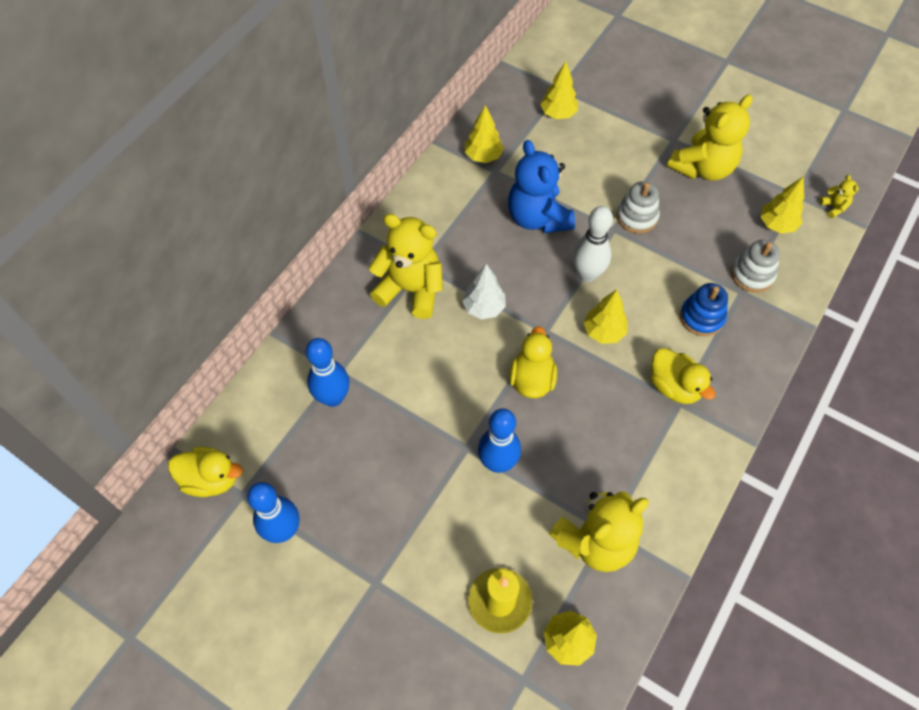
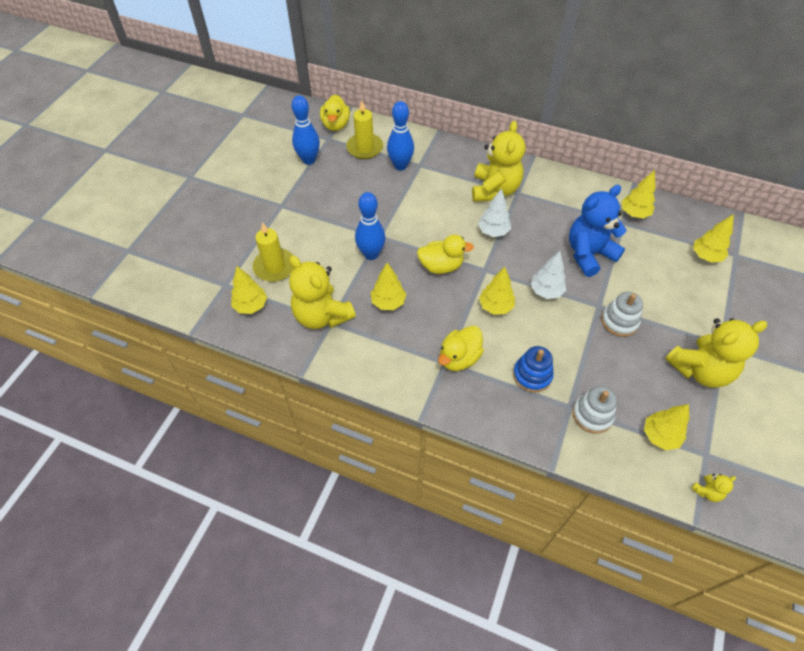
camera: 80 degrees right, 5 degrees down
(280, 442) = (364, 148): none -> yellow candle
(583, 453) = (388, 302): none -> yellow tree
(587, 274) = (546, 291): white bowling pin -> white tree
(702, 168) = (700, 370): yellow teddy bear -> yellow teddy bear turned 60 degrees counterclockwise

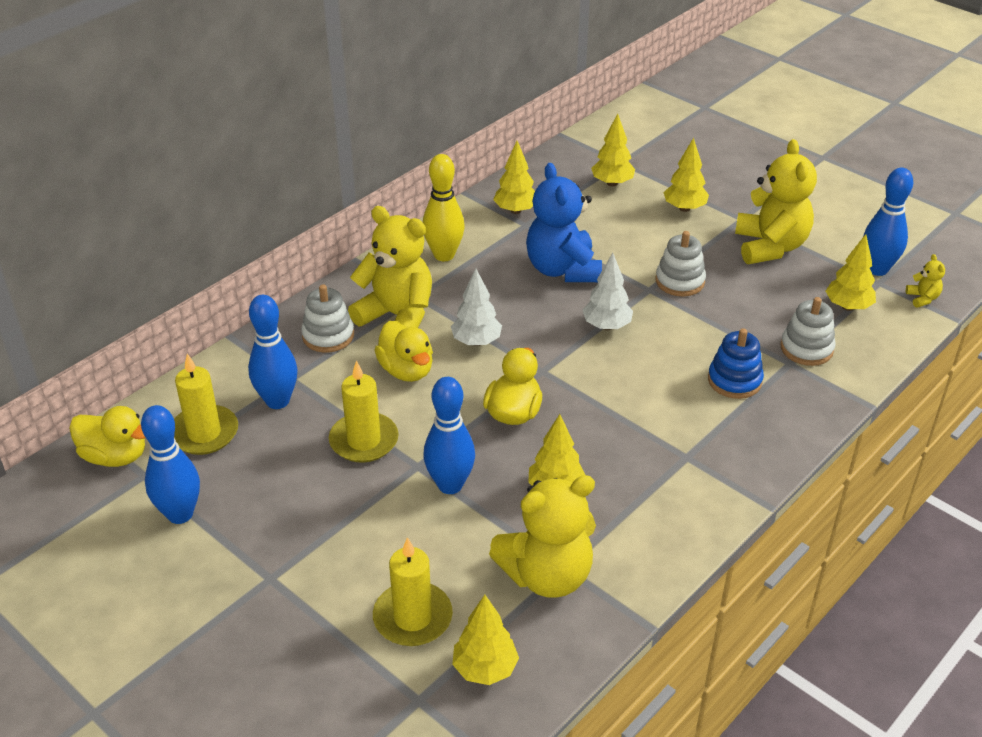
camera: 70 degrees left, 15 degrees down
(387, 208) = (364, 440): none -> yellow candle
(459, 358) = (684, 440): yellow duck -> yellow duck (406, 370)
(461, 167) = (328, 336): none -> white stacking toy
(495, 306) = (611, 380): yellow tree -> yellow tree (684, 208)
(564, 193) = (444, 255): none -> yellow bowling pin
(723, 451) = (877, 269): none -> blue bowling pin

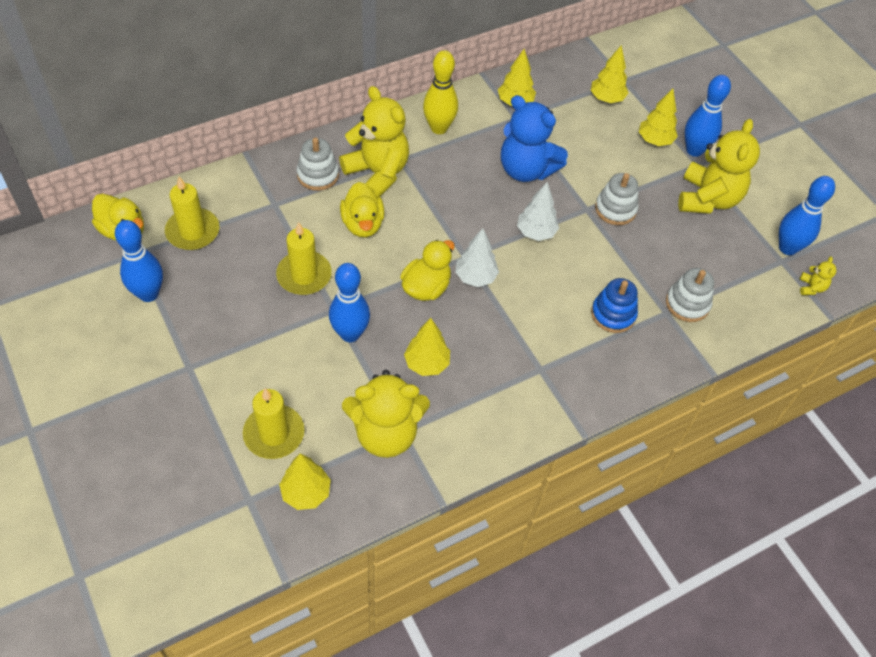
camera: 15 degrees right, 15 degrees up
(277, 401) = (256, 221): blue bowling pin -> blue bowling pin (694, 150)
(476, 342) = (427, 215): white tree -> white tree (475, 277)
(563, 269) = (526, 169): blue teddy bear -> blue teddy bear turned 60 degrees counterclockwise
(847, 306) = (743, 276): yellow tree -> none

